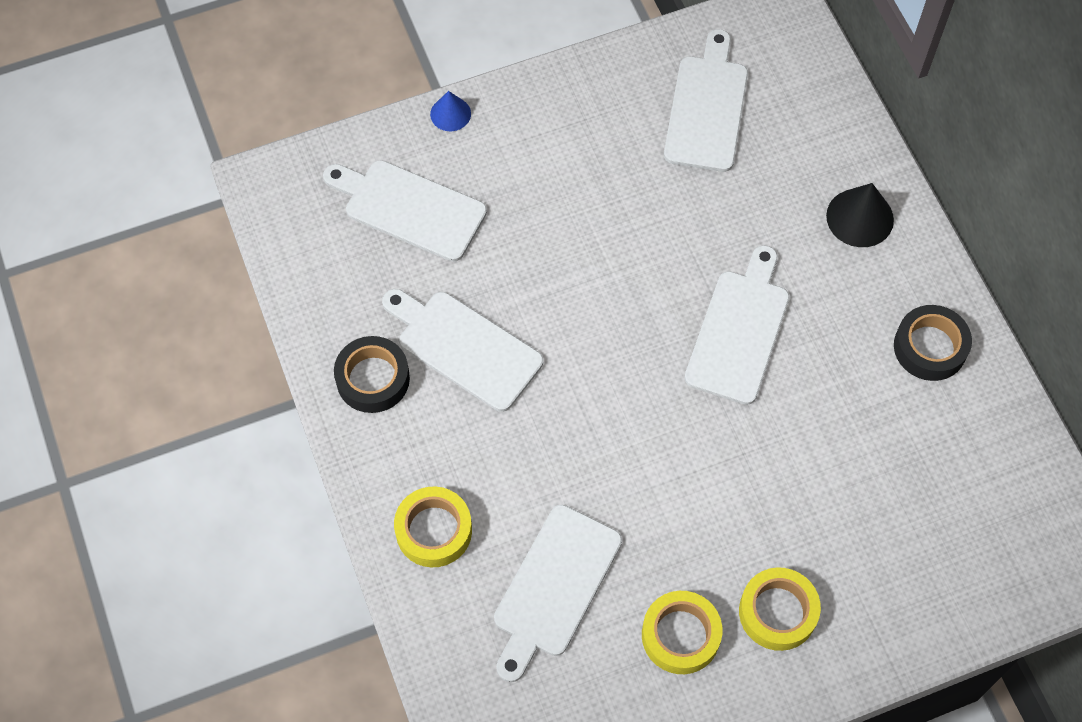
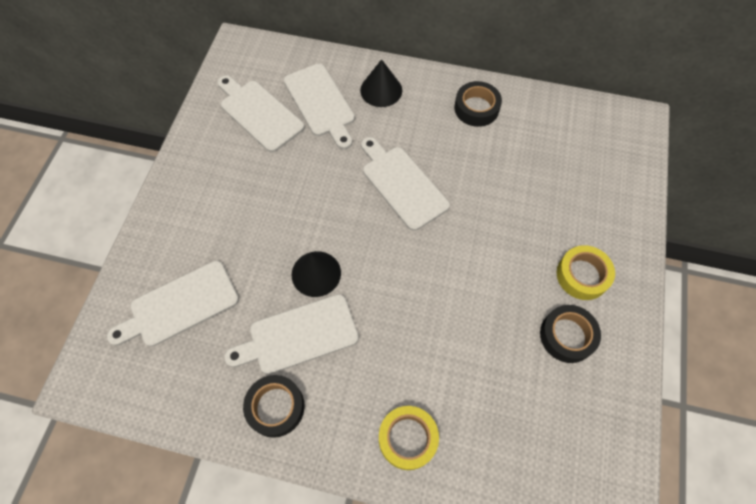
camera: 55 degrees left, 0 degrees up
(450, 114) = (140, 240): blue cone -> none
(549, 315) = (316, 273): none -> black cone
(554, 587) = (493, 388): white cutting board -> white cutting board (320, 103)
(680, 635) = (567, 336): yellow tape -> black tape

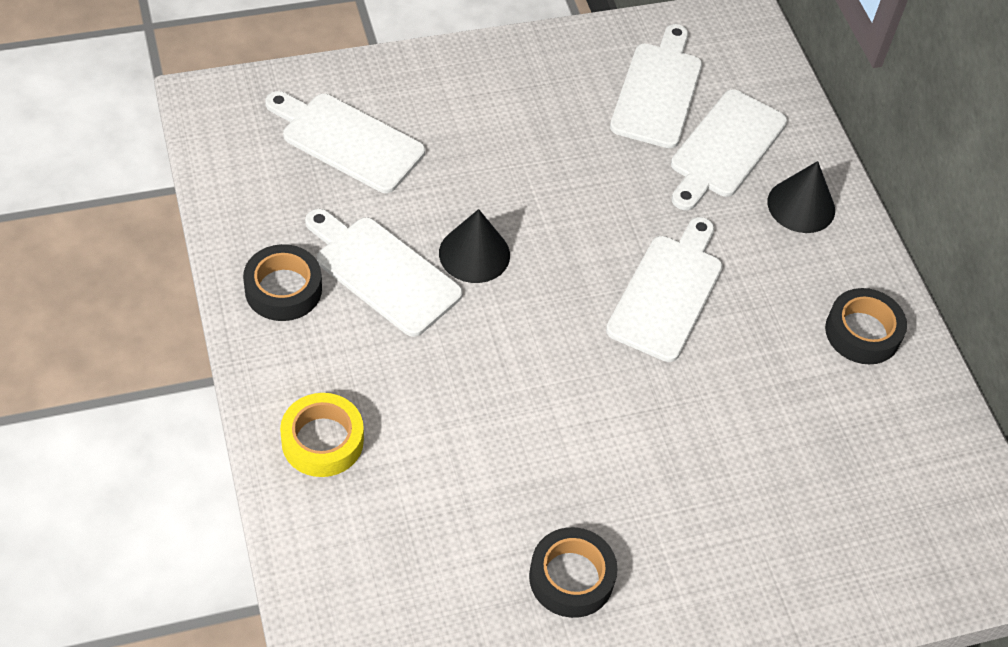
camera: 55 degrees right, 10 degrees down
(582, 275) = (678, 567): yellow tape -> none

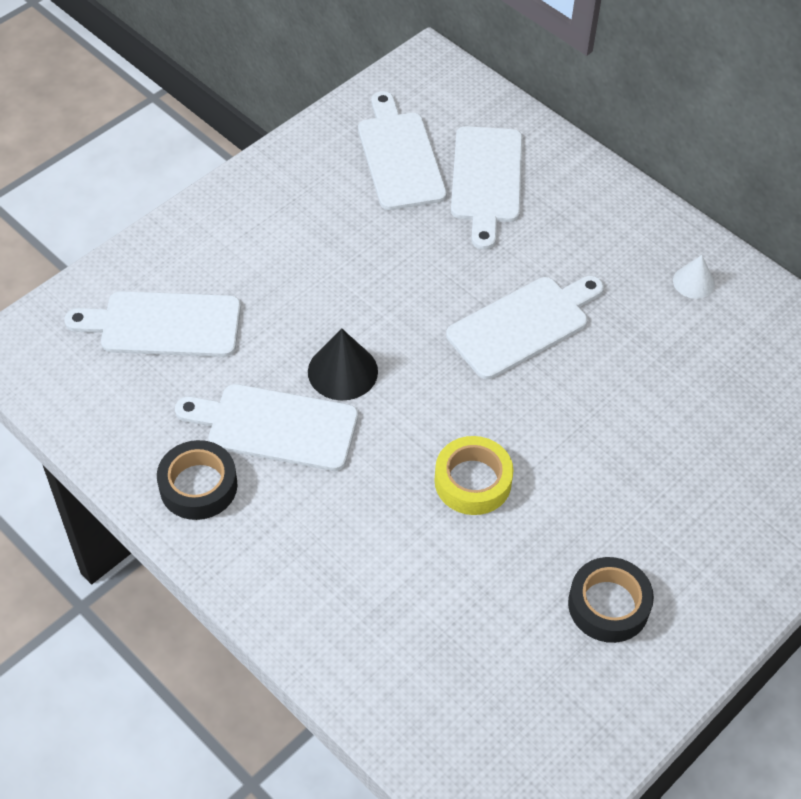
camera: 25 degrees left, 0 degrees up
(322, 441) = (325, 601): yellow tape -> yellow tape (472, 481)
(668, 292) = (523, 325): white cutting board -> white cutting board turned 60 degrees clockwise
(801, 206) = (578, 200): black cone -> none
(862, 332) = (693, 282): black tape -> white cone

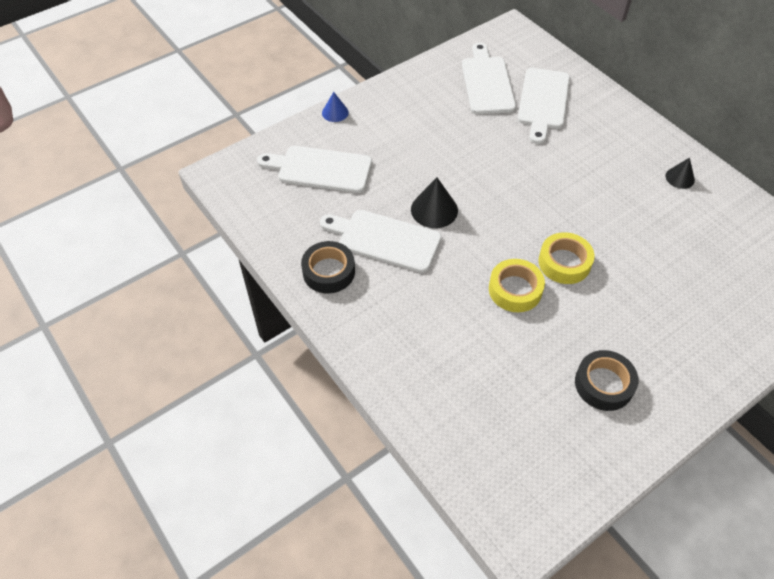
camera: 10 degrees right, 0 degrees up
(173, 229) = (335, 112): none -> blue cone
(523, 325) = (559, 193): white cutting board -> none
(539, 432) = (564, 262): none -> yellow tape
(693, 282) = (680, 178): white cone -> black cone

